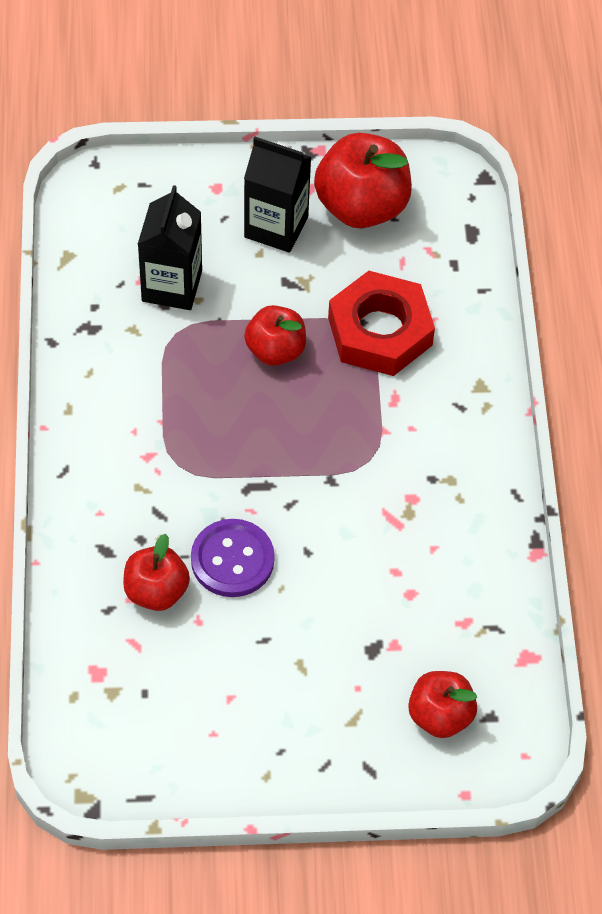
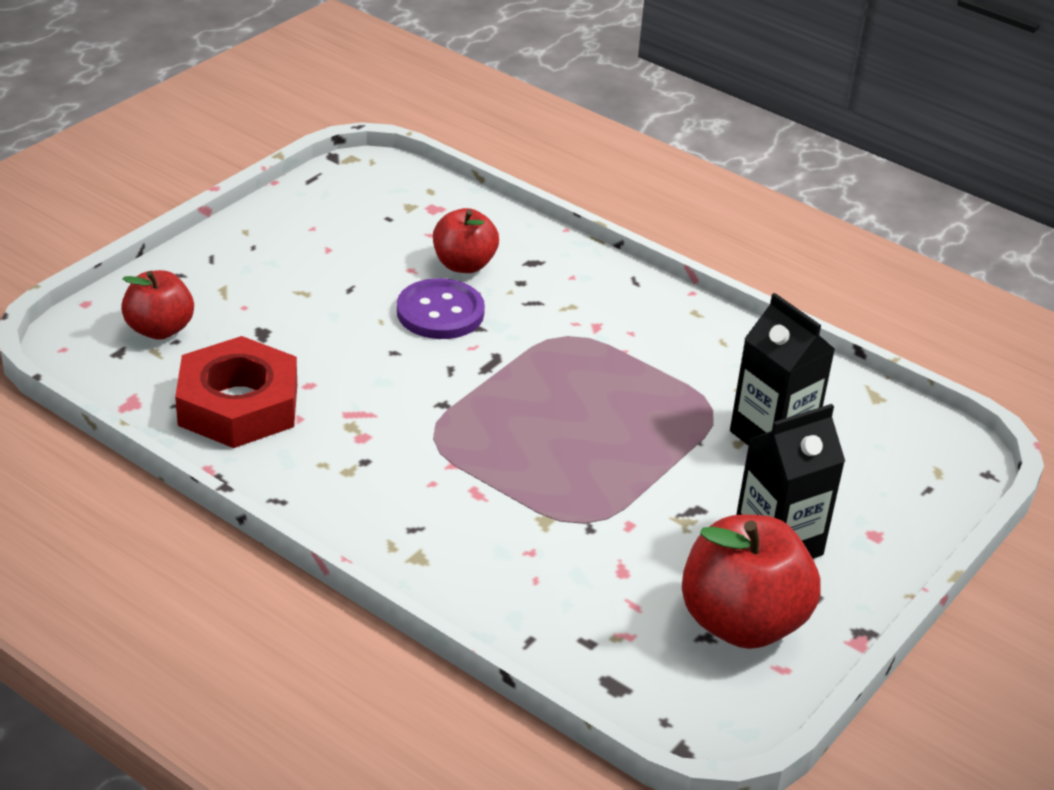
camera: 130 degrees right, 20 degrees down
(275, 350) = (622, 454): red apple -> none
(380, 331) = (565, 532): red nut -> red nut (238, 405)

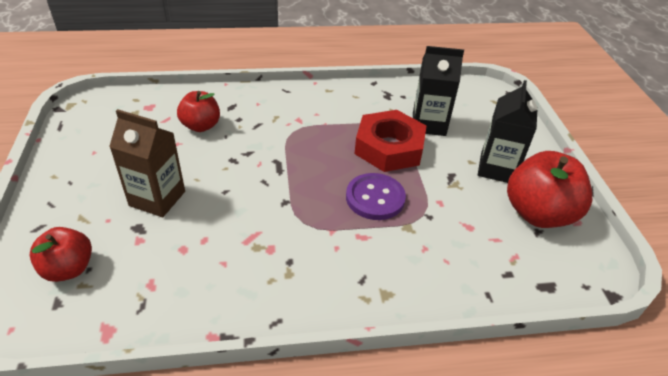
camera: 45 degrees left, 5 degrees up
(238, 405) = (178, 281): red nut -> red nut (389, 147)
(315, 315) = (157, 198): none -> brown carton
(440, 312) = (221, 156): purple button -> purple button (375, 198)

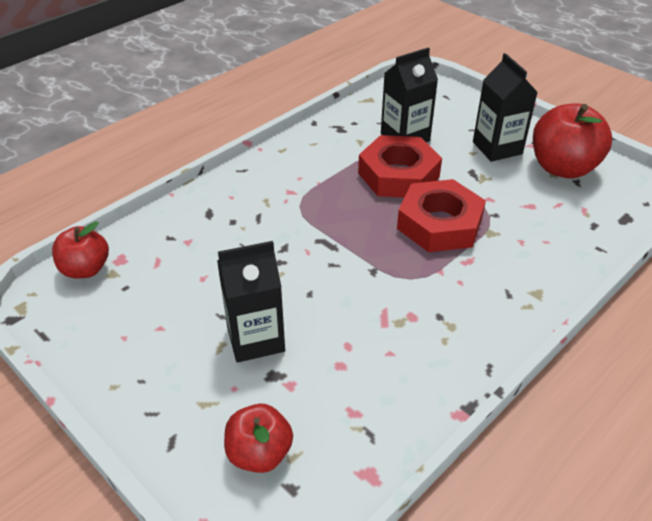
camera: 35 degrees left, 0 degrees up
(157, 198) = (255, 339): brown carton -> black carton
(201, 126) = (204, 248): red apple -> red apple (85, 269)
(375, 198) = (439, 224): purple button -> red nut

